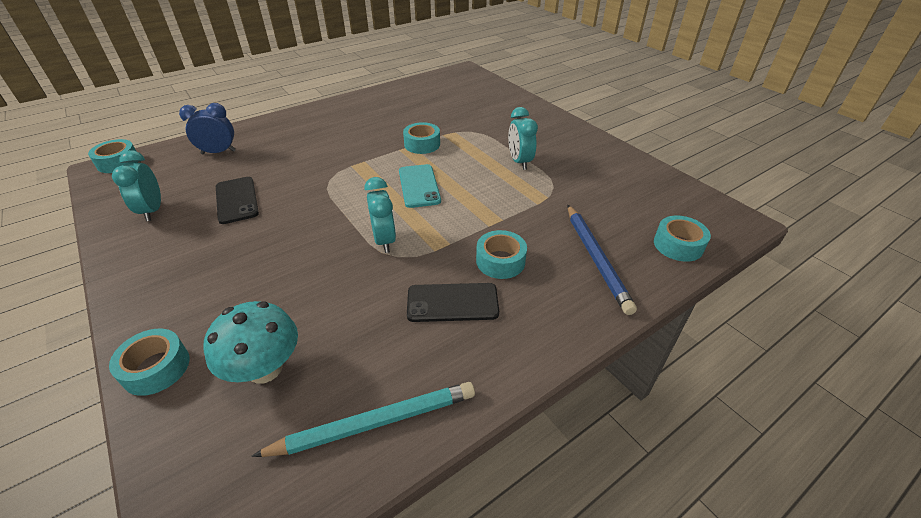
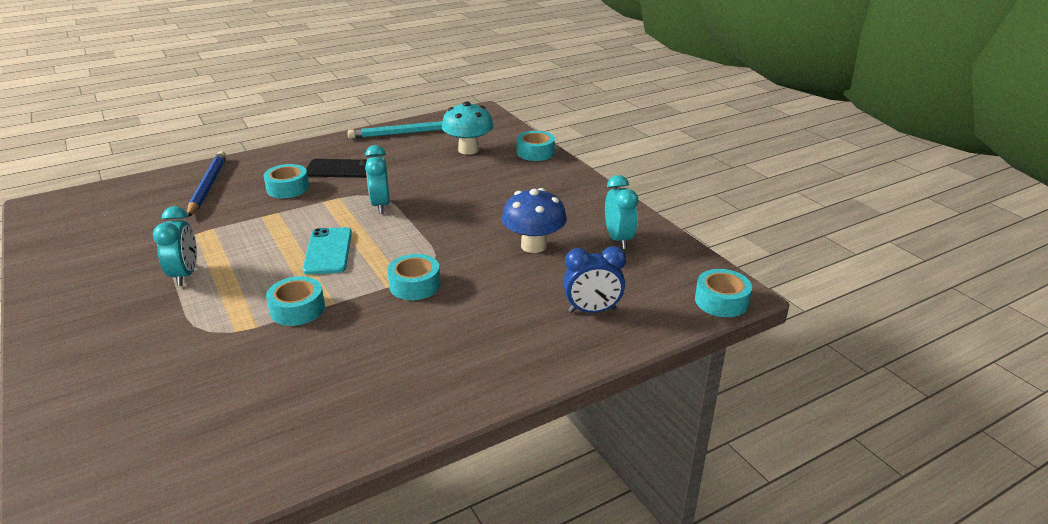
camera: 175 degrees left, 10 degrees down
(237, 200) = (533, 246): black phone -> blue mushroom
(678, 245) = (126, 191): turquoise tape -> turquoise tape (415, 285)

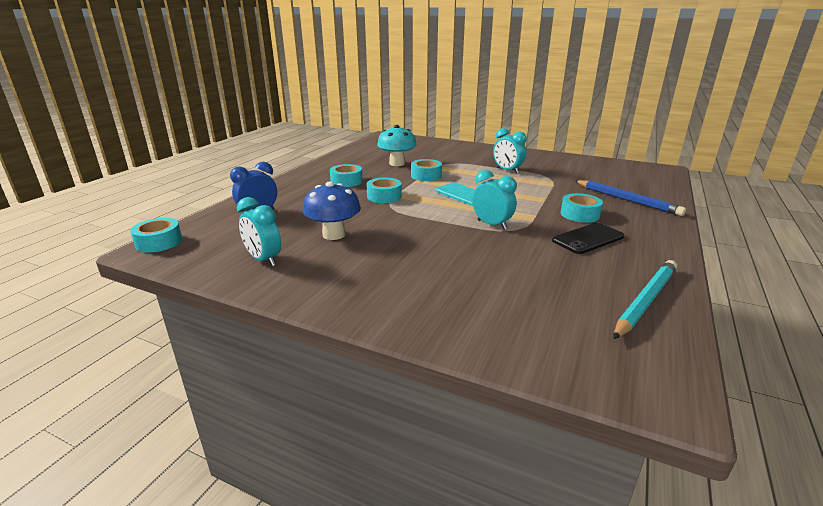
camera: 145 degrees right, 5 degrees down
(468, 150) = (534, 305): turquoise mushroom -> turquoise mushroom (397, 163)
(535, 152) = (454, 335): turquoise tape -> turquoise tape (346, 181)

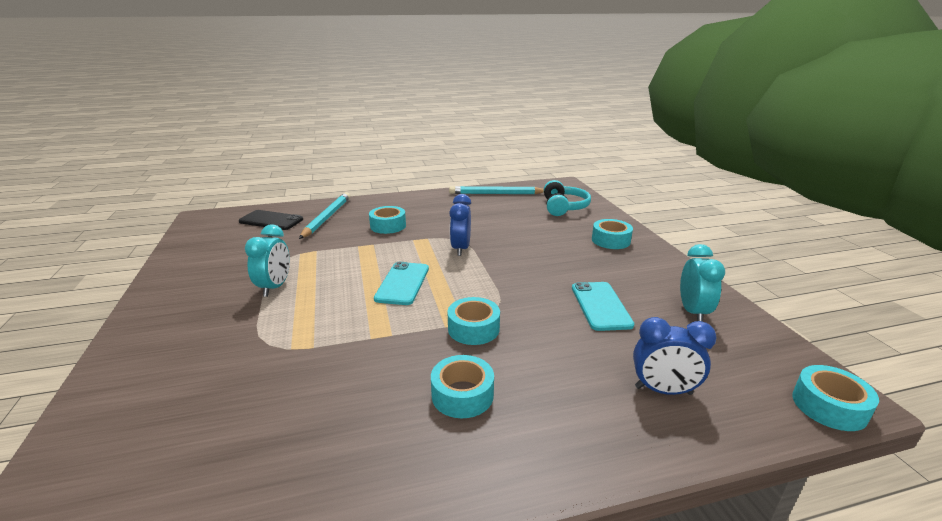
camera: 130 degrees left, 0 degrees up
(334, 234) = (600, 306): blue mushroom -> turquoise phone
(397, 163) = (312, 395): turquoise mushroom -> none
(426, 176) = (355, 335): turquoise tape -> turquoise tape (610, 240)
(492, 225) = (460, 249): turquoise clock -> blue clock
(538, 326) = (564, 207): none -> turquoise headphones
(588, 239) = (435, 216): black phone -> black phone (271, 220)
(627, 200) = (327, 217): blue pencil -> turquoise pencil

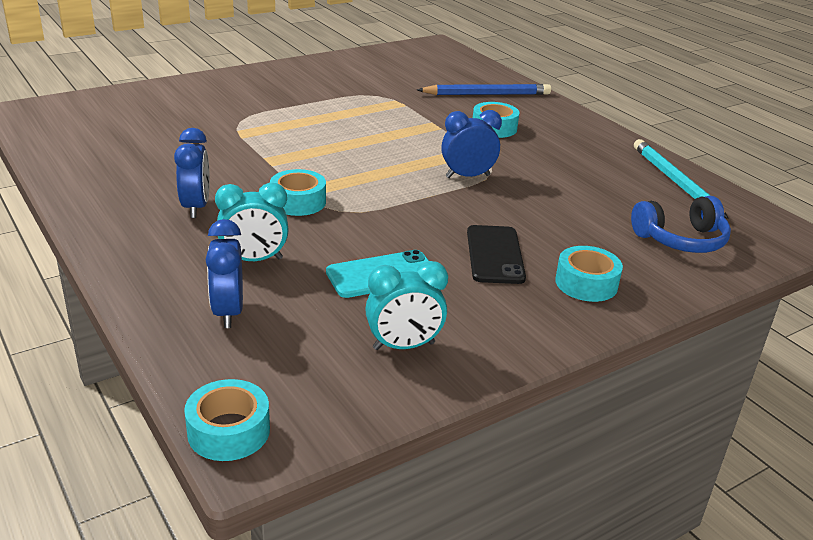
camera: 70 degrees right, 5 degrees up
(271, 220) = (455, 72): black phone -> black phone (495, 255)
(275, 287) = (325, 104): turquoise clock -> turquoise clock (254, 260)
(327, 217) = (487, 94): turquoise pencil -> blue pencil
(402, 283) = (365, 156): turquoise phone -> none
(462, 395) = (196, 207): turquoise tape -> blue clock
(564, 207) = (681, 240): turquoise headphones -> blue headphones

